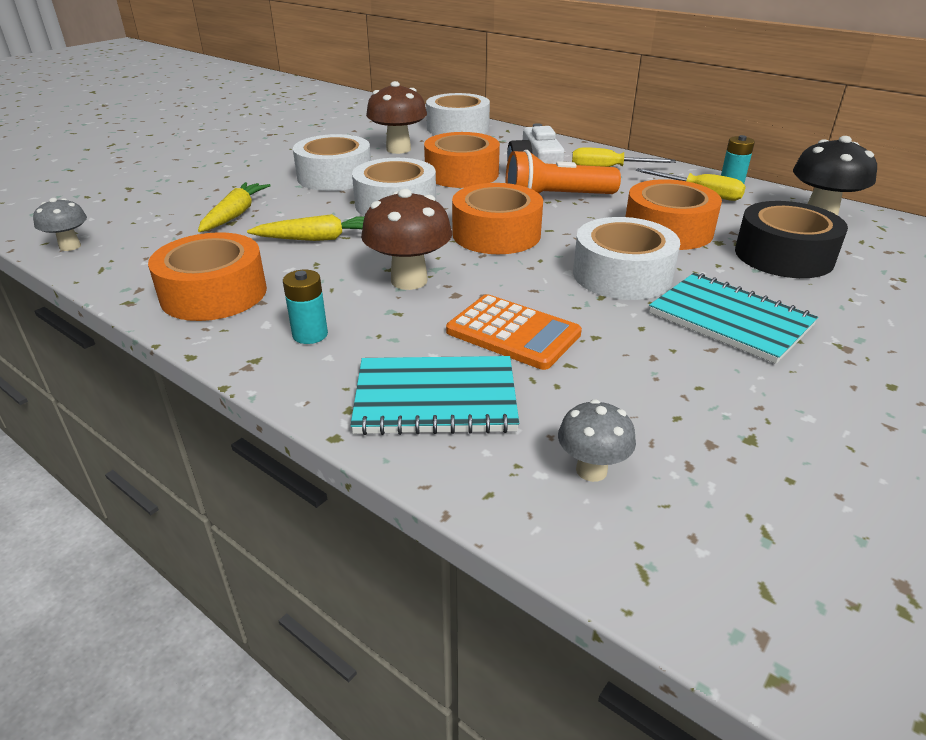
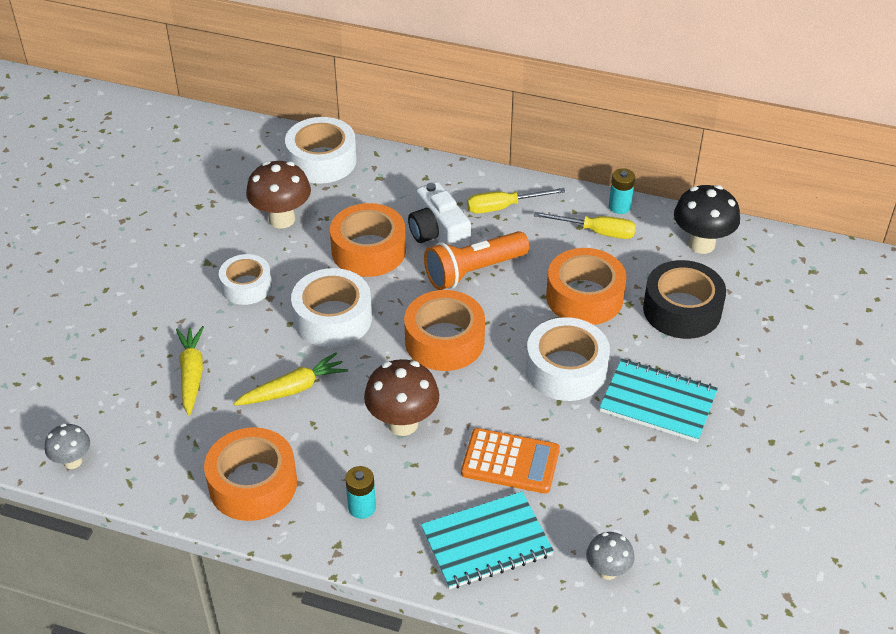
camera: 20 degrees left, 10 degrees up
(334, 176) = (246, 286): white tape -> white tape, size x0.66

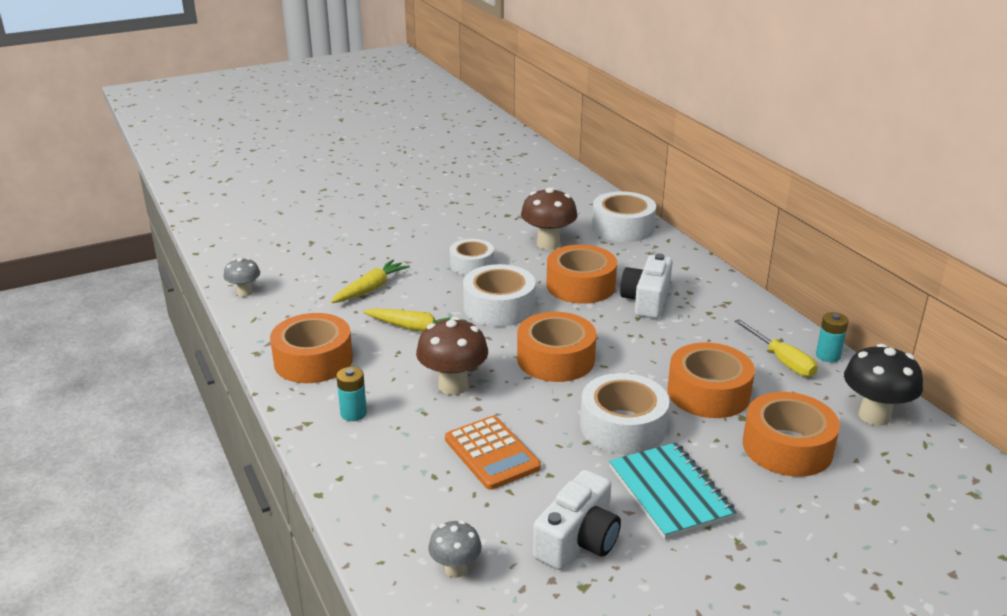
camera: 45 degrees right, 15 degrees down
(473, 271) = (640, 333): orange flashlight -> none
(486, 542) = (398, 487): turquoise notebook -> none
(503, 207) = (722, 310): yellow screwdriver -> none
(650, 485) = (578, 539): none -> white camera
(682, 310) = (787, 447): black tape -> orange tape

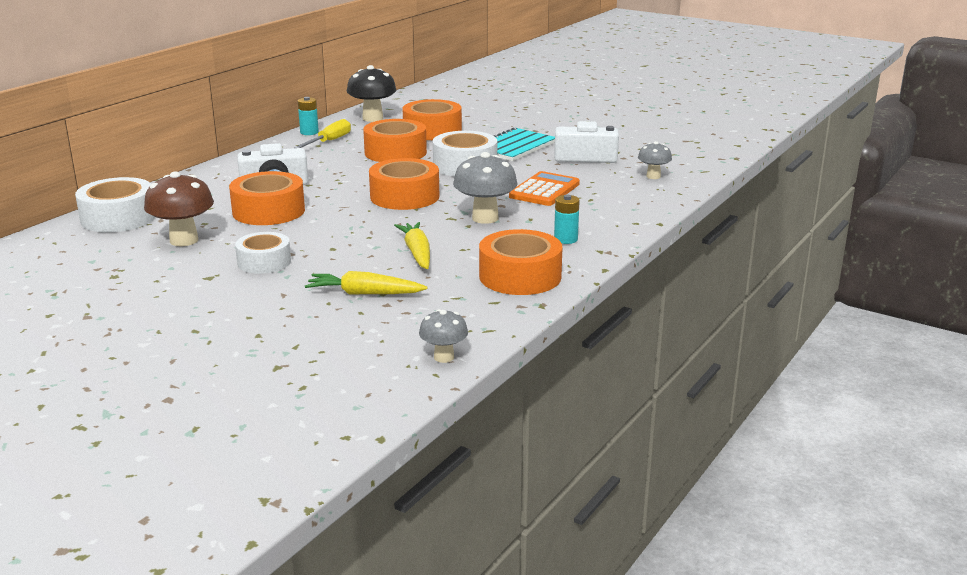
camera: 120 degrees left, 5 degrees down
(453, 386) = (485, 218): brown mushroom -> grey mushroom
(499, 307) = (342, 231): white tape -> none

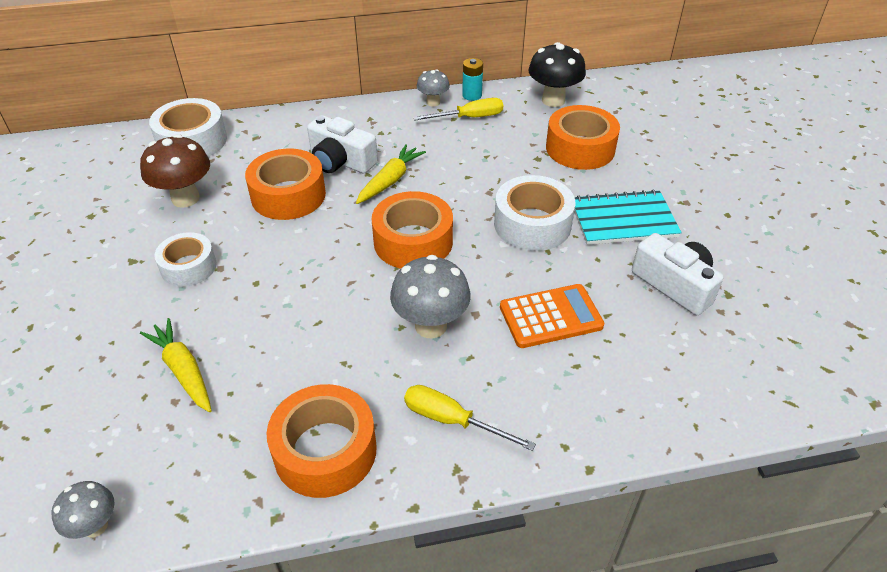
camera: 45 degrees right, 20 degrees up
(395, 152) = (500, 166): orange tape -> none
(417, 253) = (302, 339): yellow carrot -> yellow carrot (390, 180)
(565, 239) = (452, 420): turquoise battery -> yellow screwdriver
(653, 176) = (707, 371): grey mushroom -> grey mushroom (433, 102)

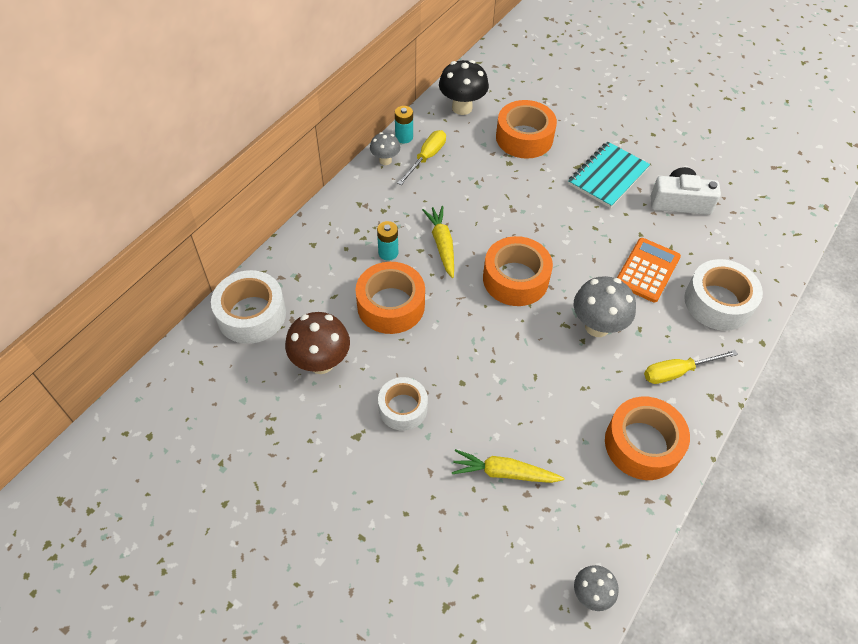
camera: 45 degrees left, 10 degrees up
(341, 161) = (388, 253): white camera -> turquoise battery
(532, 224) = (565, 215): white tape -> white tape (718, 302)

